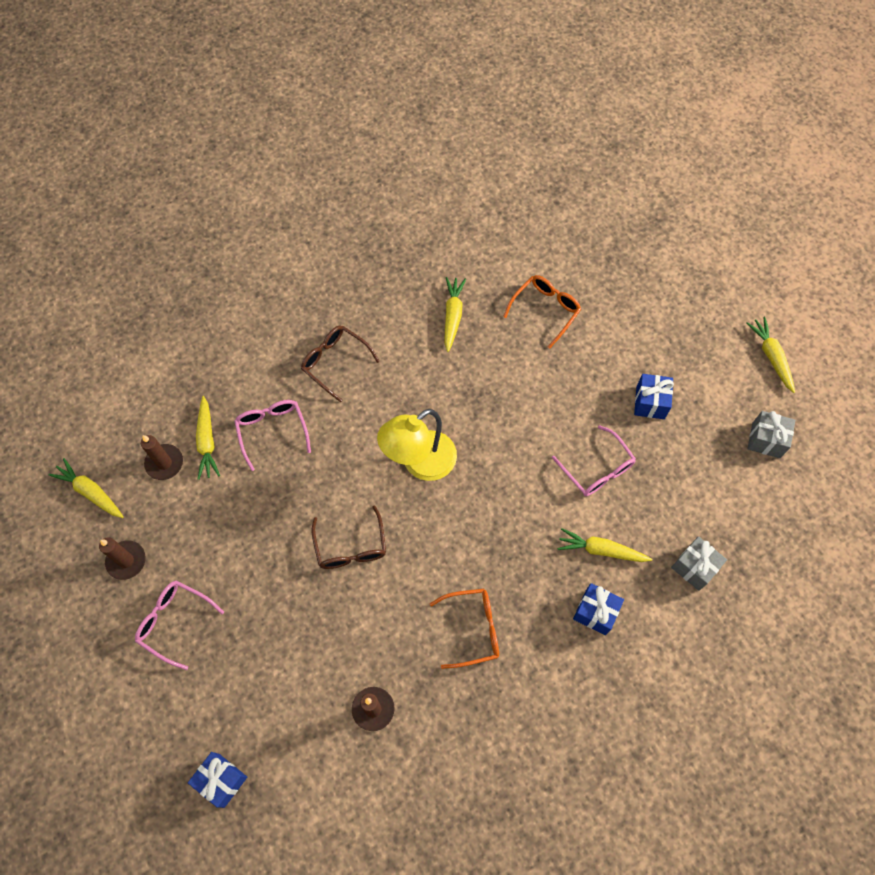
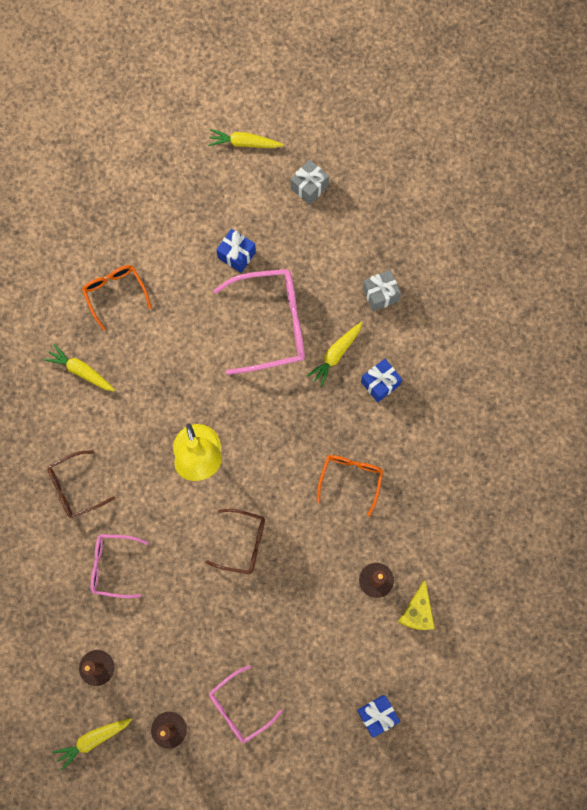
camera: 65 degrees left, 10 degrees up
(207, 442) = (95, 624): yellow carrot -> none
(357, 774) = (417, 612): none -> yellow cheese
(597, 468) = (271, 324): pink glasses -> pink glasses, size x1.69

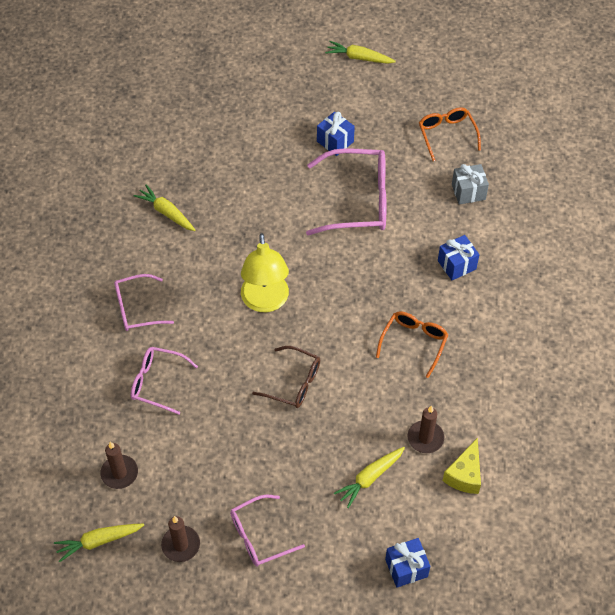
camera: 10 degrees right, 20 degrees down
(75, 487) = (137, 308): brown glasses -> pink glasses
(115, 294) = (213, 156): orange glasses -> orange glasses (447, 135)
(309, 187) = (414, 99): grey gift -> none
(335, 354) = (416, 234): yellow carrot -> yellow carrot (370, 478)

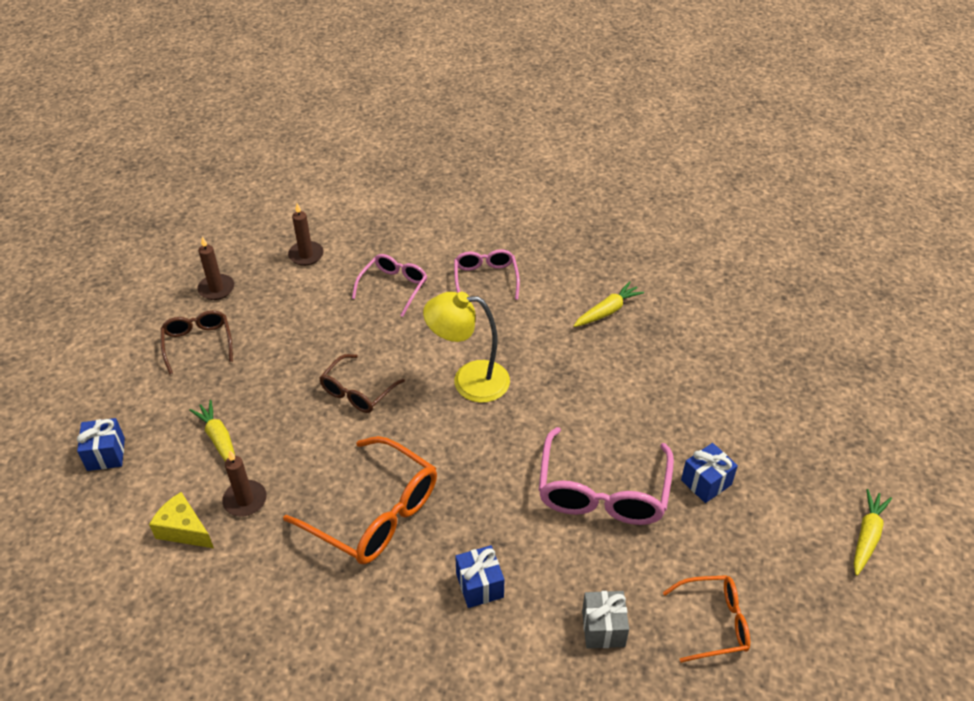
camera: 100 degrees right, 10 degrees down
(98, 541) = (245, 238): yellow carrot -> none
(260, 536) = (198, 344): pink glasses -> brown glasses
(413, 343) = (374, 513): orange glasses -> orange glasses, size x1.69

